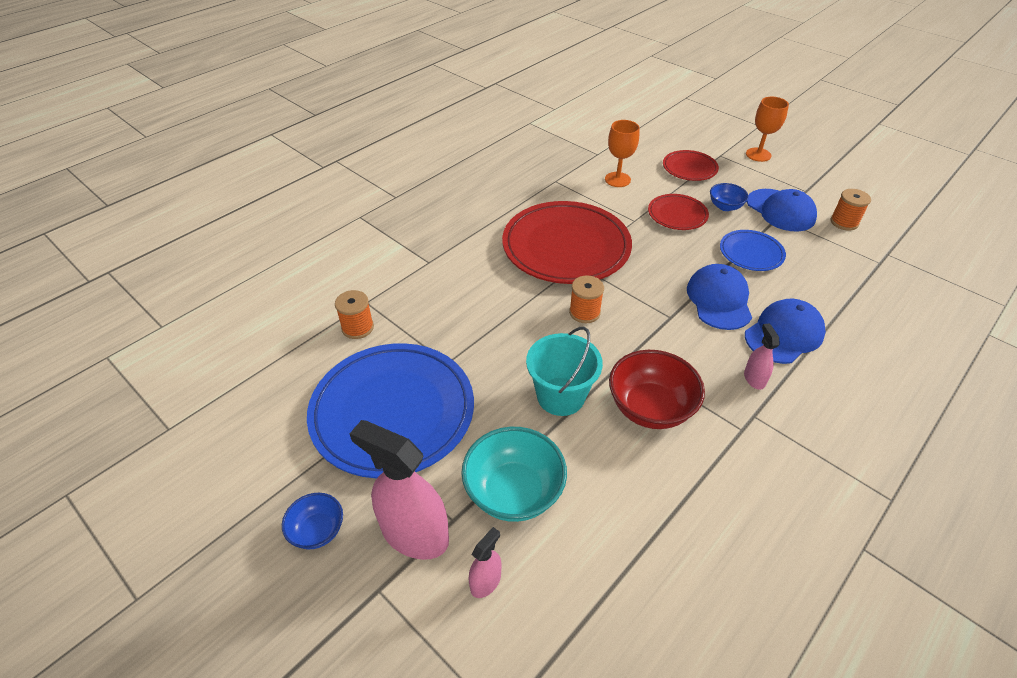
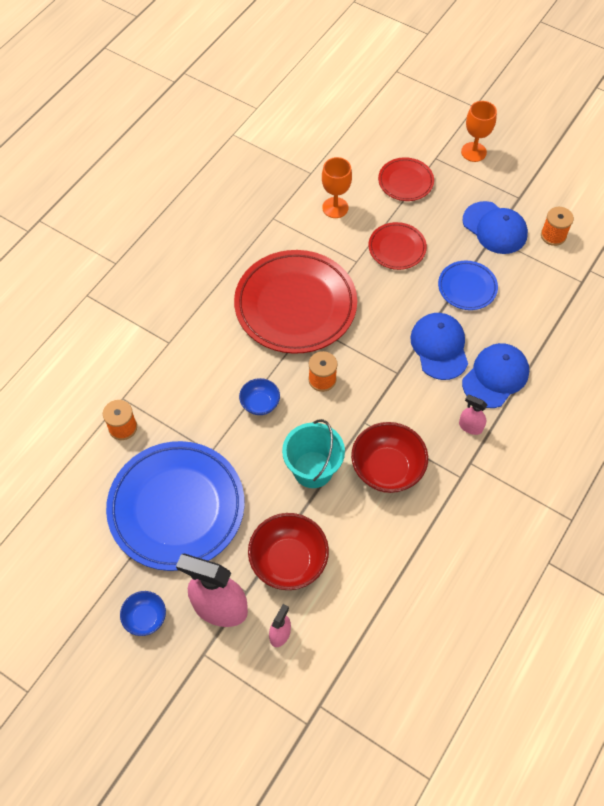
camera: 10 degrees left, 15 degrees up
(514, 492) = (288, 561): turquoise bowl -> red bowl
(725, 206) = (442, 230): blue bowl -> blue bowl (260, 404)
(754, 379) = (470, 427): pink spray bottle -> pink spray bottle turned 45 degrees counterclockwise

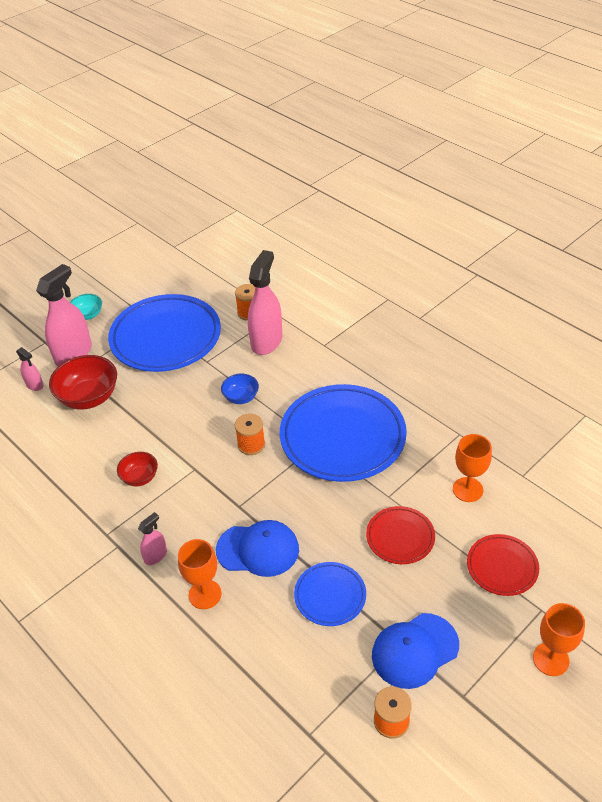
camera: 105 degrees right, 15 degrees down
(145, 618) = (88, 315): blue bowl -> turquoise bowl
(170, 398) = (266, 341): none -> pink spray bottle
(295, 305) = (342, 437): red plate -> blue plate
(313, 469) = (162, 424): turquoise bucket -> none
(387, 469) = (140, 477): red bowl -> red bowl, size x0.56
(495, 377) = (205, 594): blue cap -> orange goblet

